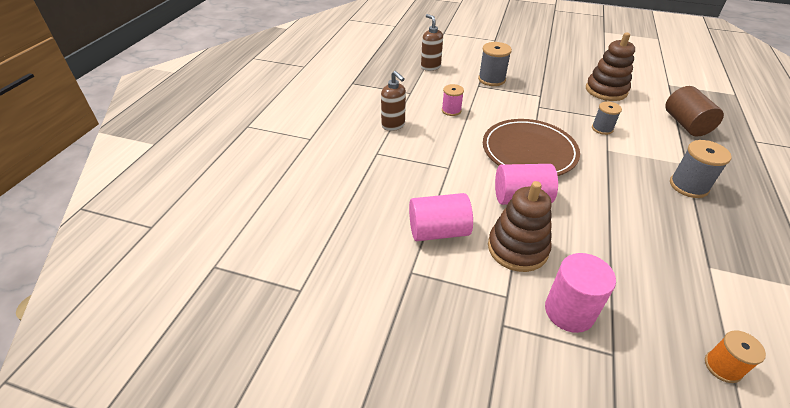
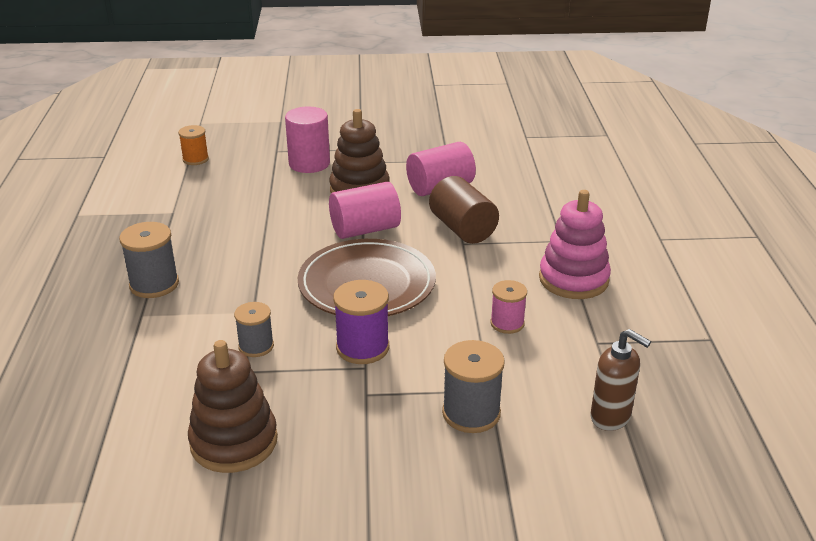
camera: 160 degrees right, 10 degrees down
(393, 125) = (573, 279): brown soap dispenser -> pink stacking toy
(538, 115) = (362, 347): none -> purple spool
(686, 124) = (104, 389): brown cylinder -> brown cylinder (462, 229)

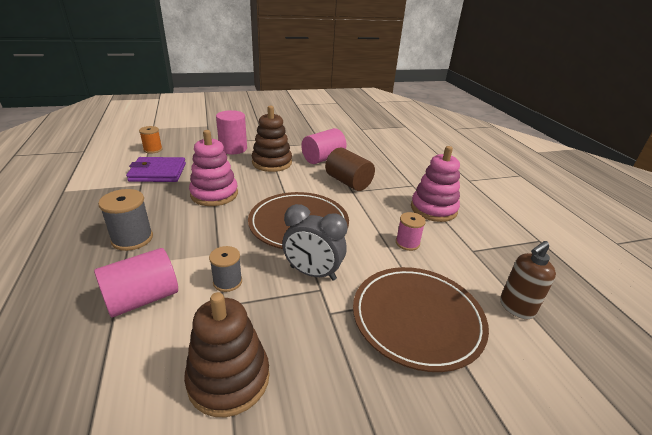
camera: 15 degrees left, 0 degrees up
(197, 196) = (158, 172): none -> purple wallet
(266, 233) = (214, 194): none -> pink stacking toy
(362, 347) = (313, 273): purple spool -> grey clock
(365, 229) = (284, 187): pink cylinder -> pink cylinder (142, 298)
(471, 413) = (417, 319): grey spool -> brown plate
(611, 417) = (516, 307): brown soap dispenser -> brown soap dispenser turned 120 degrees clockwise

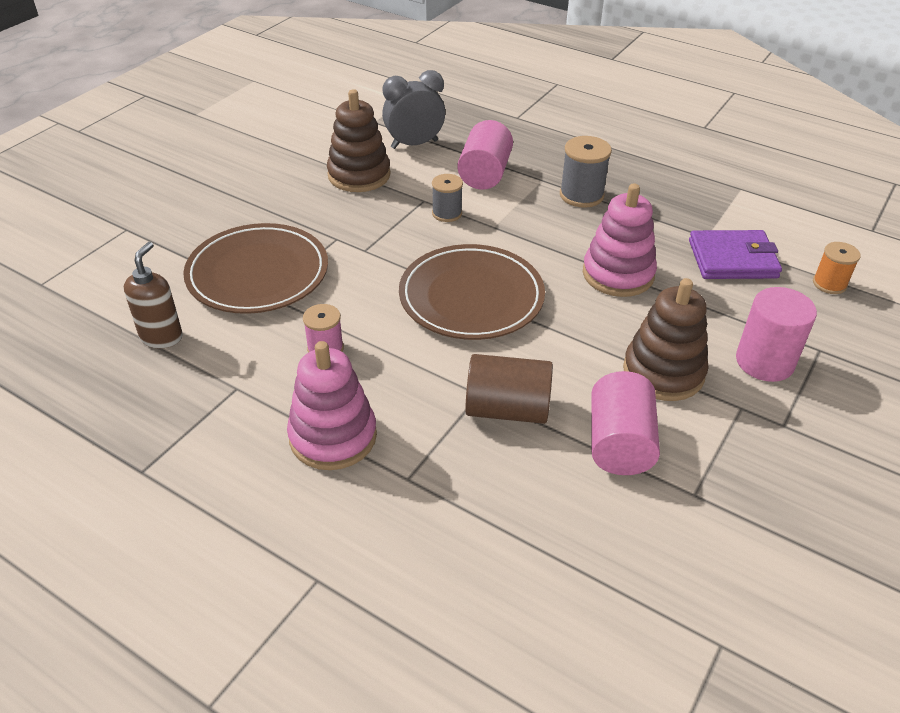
camera: 140 degrees right, 10 degrees up
(158, 172) = (732, 259): purple wallet -> purple wallet turned 45 degrees clockwise
(313, 273) = (388, 258): grey clock -> grey clock (414, 144)

